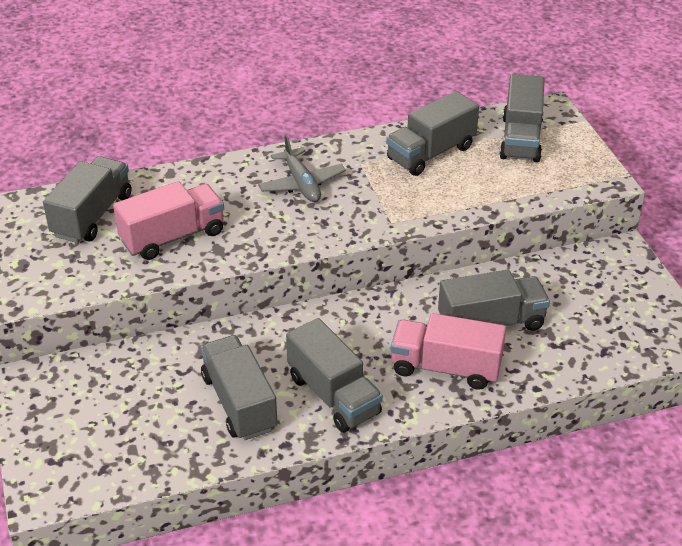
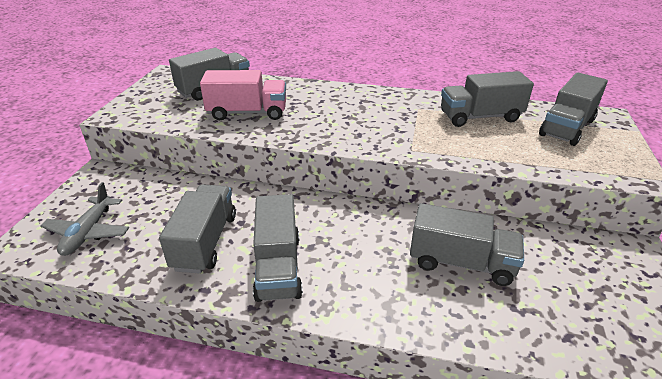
camera: 30 degrees right, 5 degrees down
(301, 184) = (364, 108): grey plane -> grey plane (88, 232)
(445, 368) = (391, 284): pink truck -> none

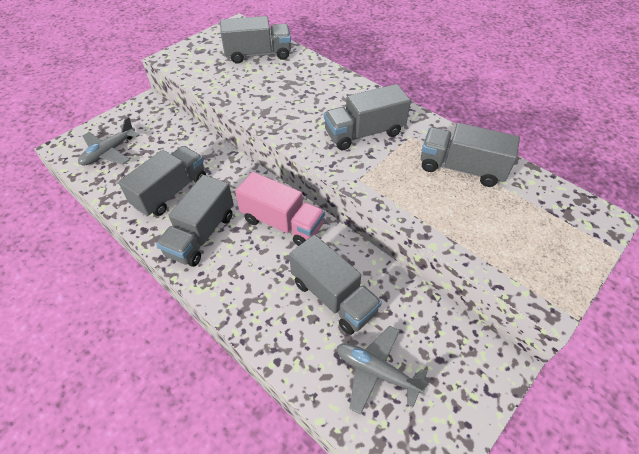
camera: 30 degrees right, 15 degrees up
(247, 113) = (262, 89): pink truck -> pink truck (282, 223)
(559, 304) = (376, 372): none -> grey plane
(567, 127) = (540, 215): grey truck -> grey truck (364, 133)

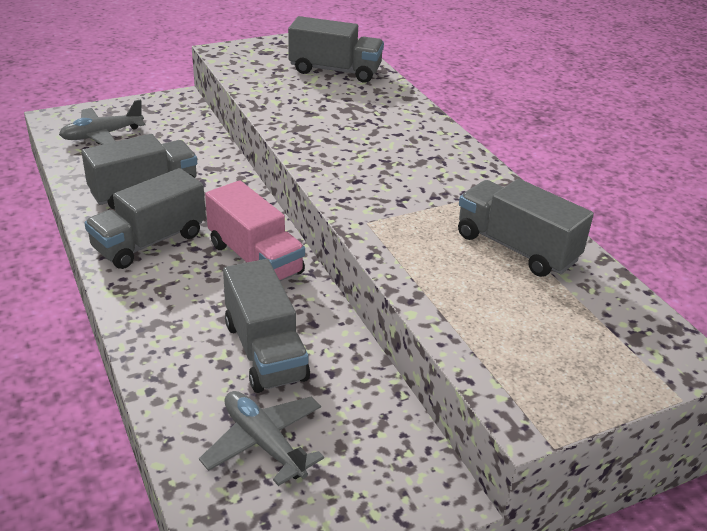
camera: 20 degrees right, 15 degrees down
(364, 133) = (410, 179): grey truck -> none

